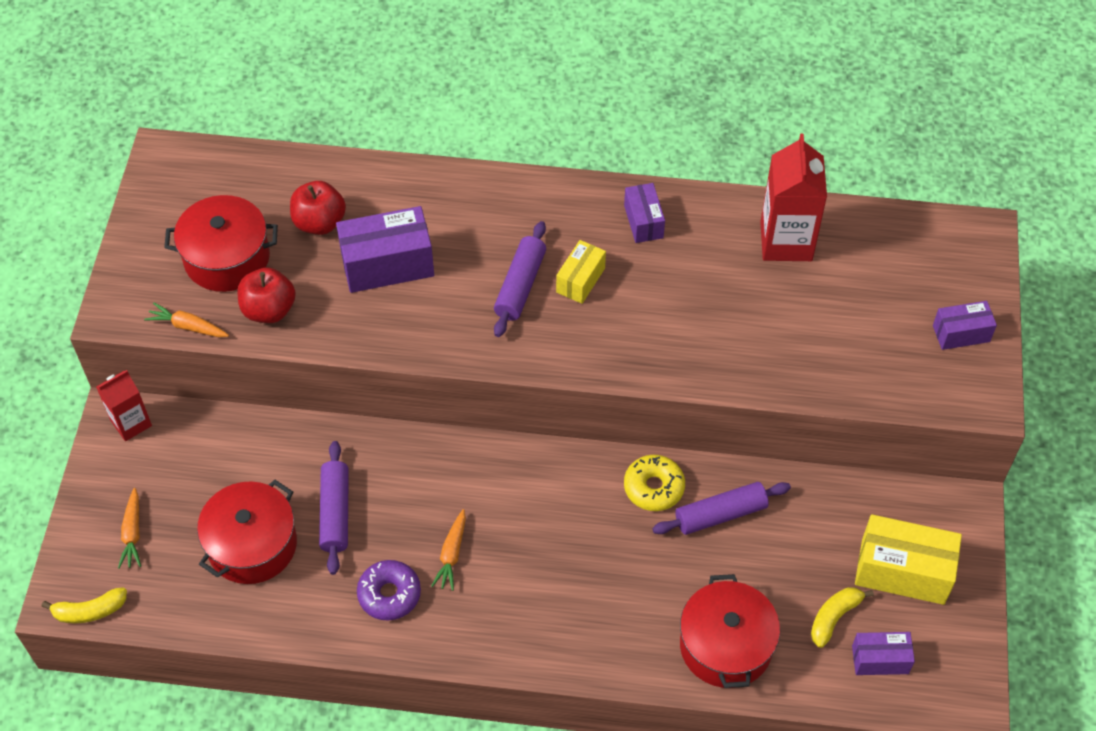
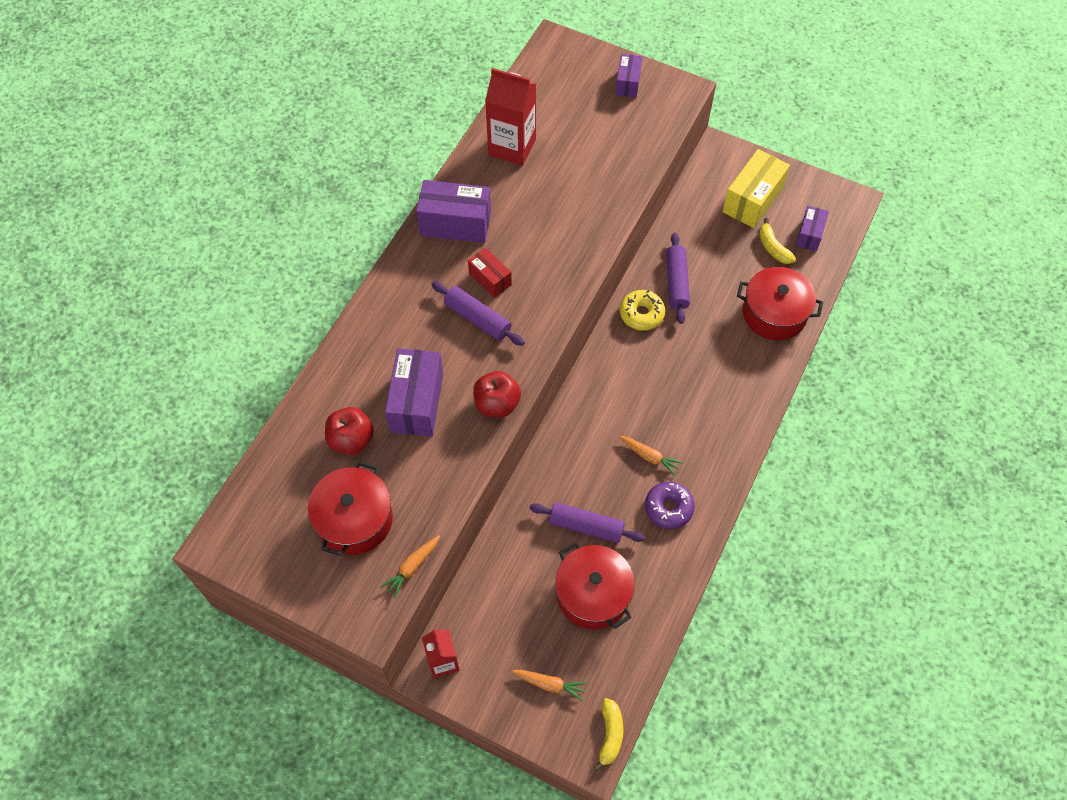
camera: 70 degrees left, 5 degrees up
(269, 310) = (422, 500): red apple -> red apple (497, 404)
(580, 280) = (490, 279): yellow box -> red box
(643, 221) = (455, 223): purple box -> purple box, size x1.73

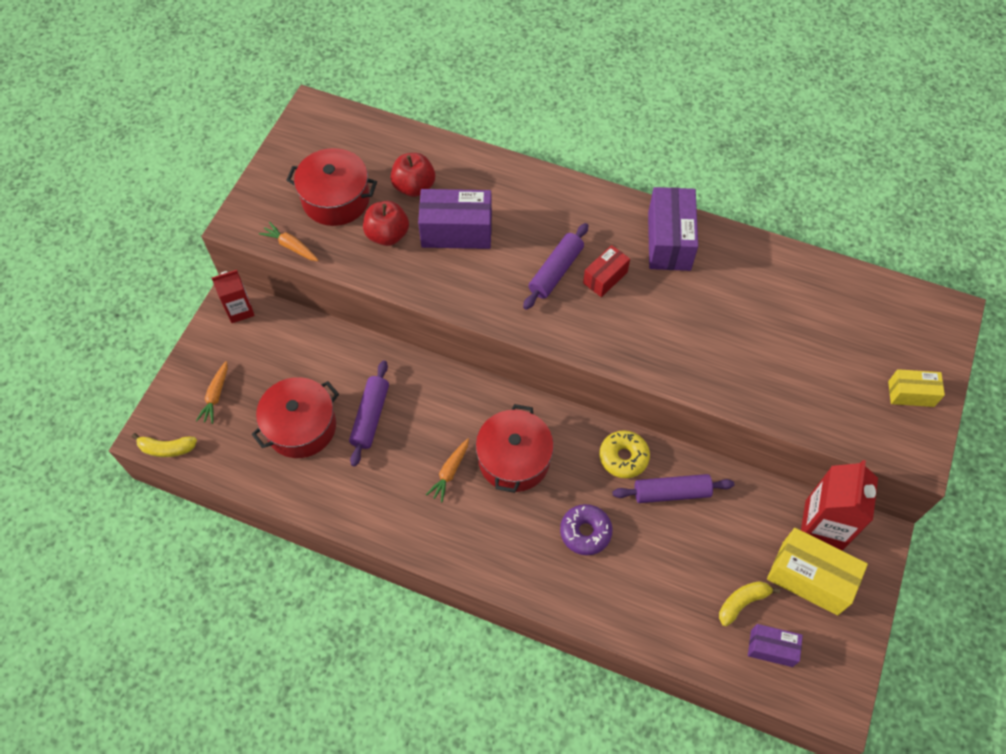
camera: 85 degrees right, 0 degrees up
(497, 404) = (460, 296): red apple -> red apple (387, 235)
(512, 147) = (782, 283): red carton -> red carton (823, 525)
(628, 83) = (911, 394): purple box -> yellow box
(668, 508) = (393, 492): purple donut -> purple donut (585, 532)
(774, 313) = (646, 603): red pot -> red pot (514, 459)

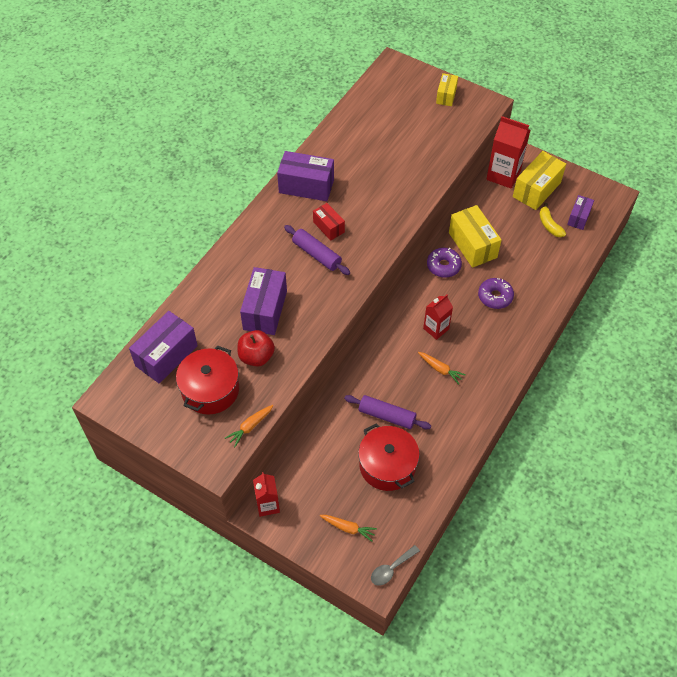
camera: 80 degrees left, 5 degrees down
(166, 448) = (391, 569): yellow banana -> grey spoon
(376, 149) = (166, 355): none -> purple box
(414, 187) = (213, 333): red apple -> none
(514, 459) = (436, 329): red pot -> red carton
(623, 457) = (443, 266): yellow donut -> purple donut
(671, 492) = (472, 245): purple rolling pin -> yellow box

